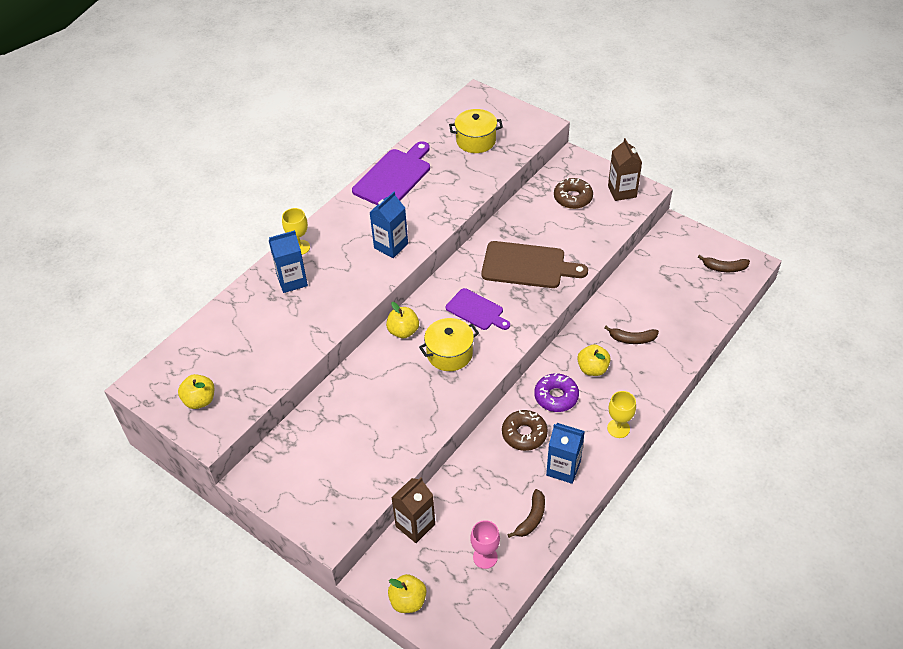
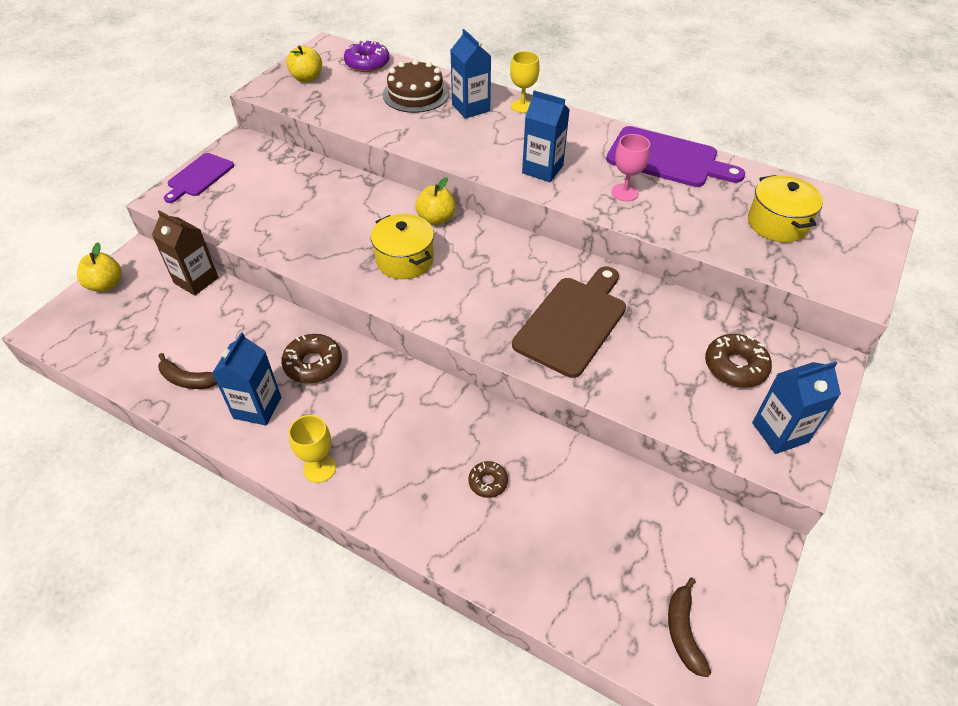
camera: 80 degrees right, 0 degrees up
(257, 317) = (415, 94): none -> brown cake
(476, 310) = (479, 278): purple cutting board -> purple cutting board (199, 177)
(485, 557) = (144, 341): pink goblet -> pink goblet (625, 192)
(527, 266) = (573, 322): brown cutting board -> brown cutting board turned 150 degrees counterclockwise
(556, 397) = (373, 393): purple donut -> purple donut (367, 63)
(592, 369) = (425, 433): yellow apple -> none
(622, 191) = (780, 432): brown carton -> blue carton
(632, 339) = (488, 482): brown banana -> brown donut

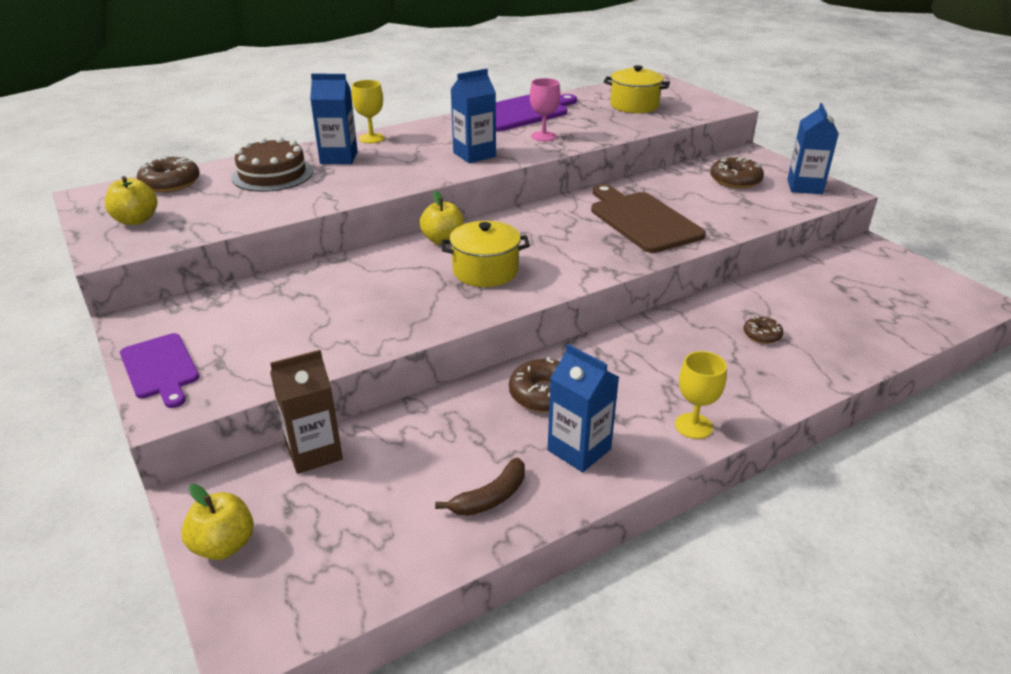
camera: 60 degrees left, 15 degrees down
(367, 63) = (170, 183): purple donut -> brown donut
(683, 631) = (934, 296): brown banana -> none

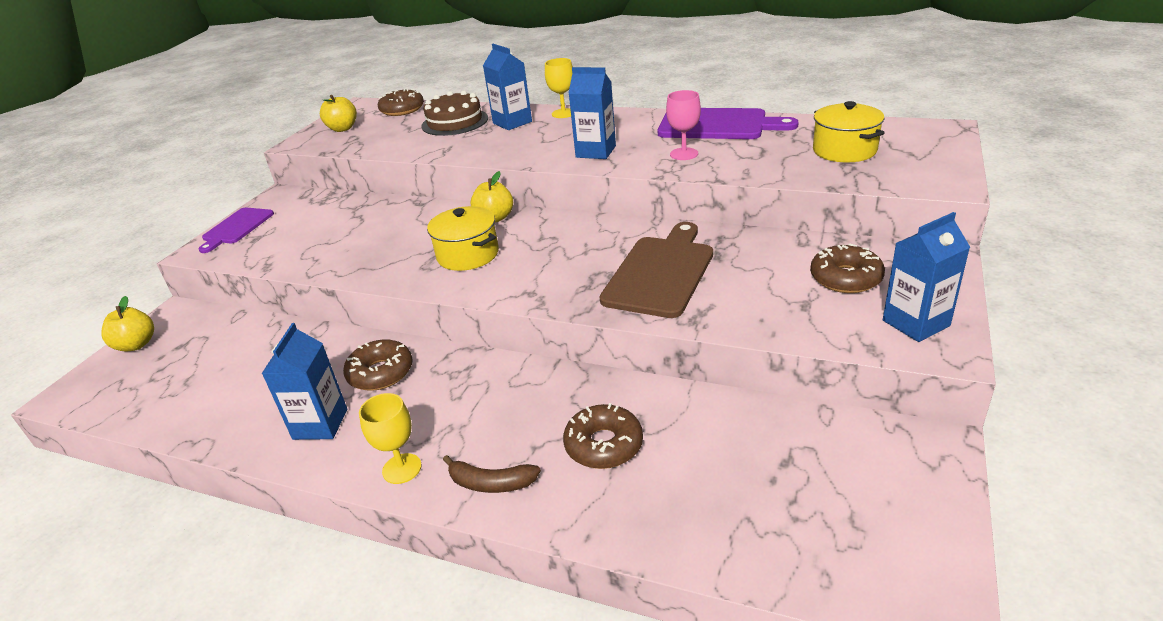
camera: 55 degrees right, 0 degrees up
(314, 452) = (240, 323): brown carton -> none
(490, 497) = (235, 413): brown banana -> brown banana (491, 483)
(762, 335) = (603, 445): brown donut -> brown donut, size x1.69

